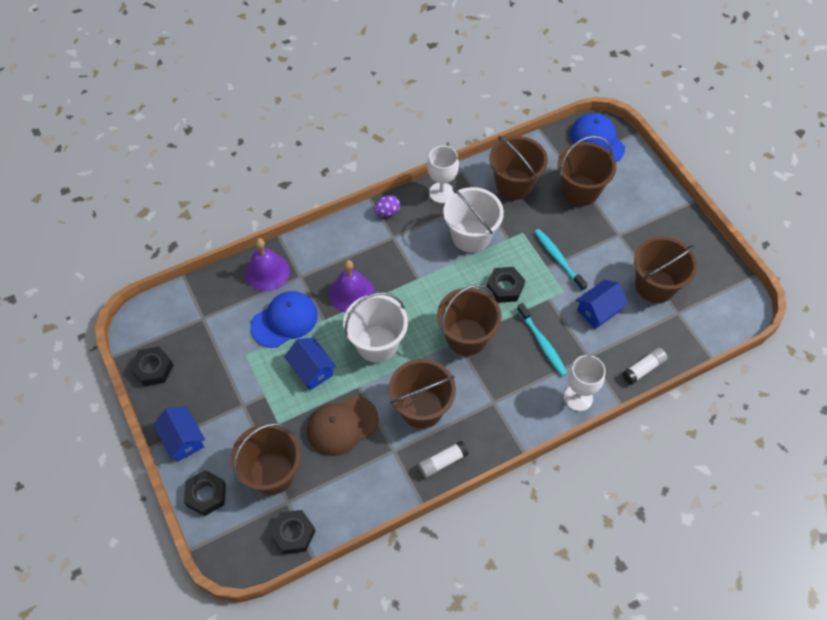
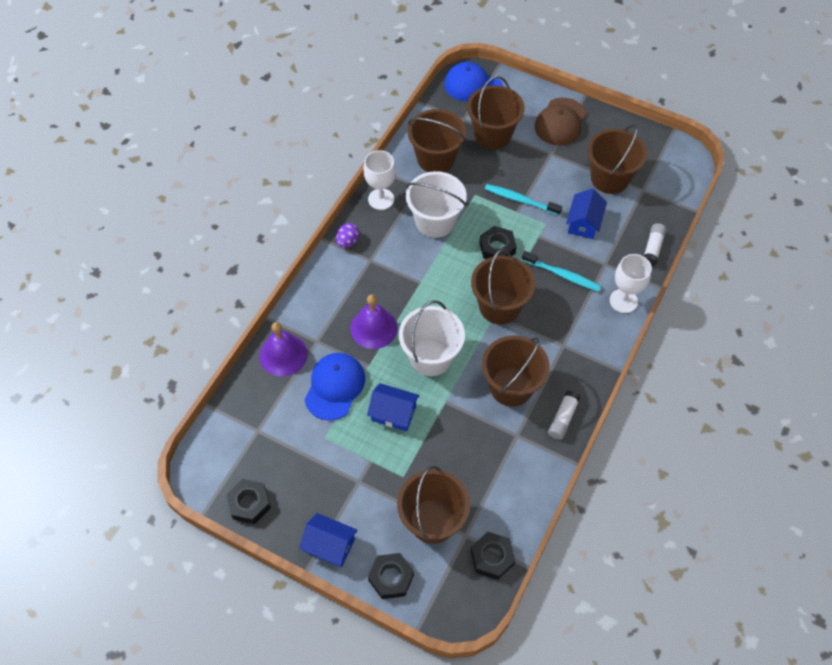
camera: 35 degrees left, 0 degrees up
(342, 425) = (458, 442): brown cap -> brown cap (560, 122)

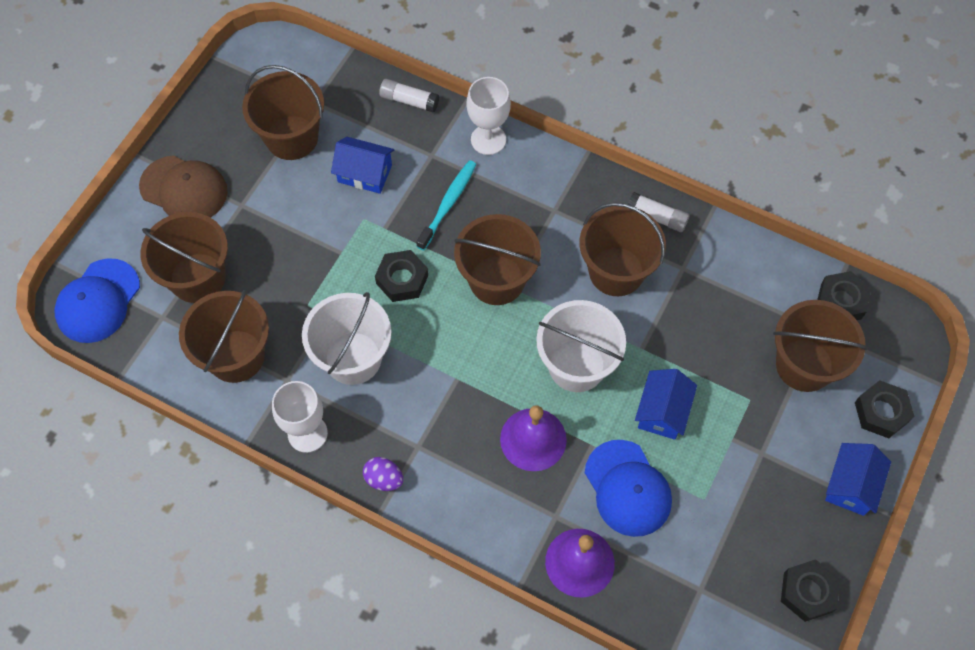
camera: 90 degrees left, 5 degrees up
(335, 387) = (627, 488): blue cap -> blue cap turned 135 degrees counterclockwise
(520, 200) = (322, 247): turquoise toothbrush -> none

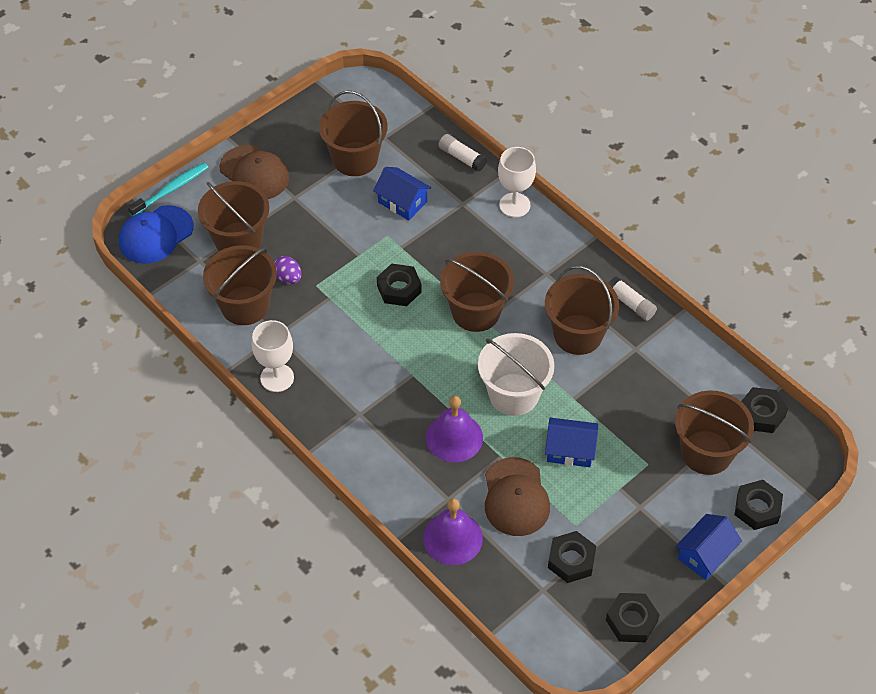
camera: 20 degrees right, 10 degrees down
(353, 358) = (335, 334): white bucket -> none
(384, 479) = (323, 429): purple egg -> purple egg (288, 278)
(448, 204) = (460, 244): turquoise toothbrush -> turquoise toothbrush (171, 190)
(627, 488) = (515, 497): blue cap -> brown cap
(662, 411) = (570, 450): blue house -> blue house turned 60 degrees clockwise
(716, 543) = (571, 560): none -> black nut

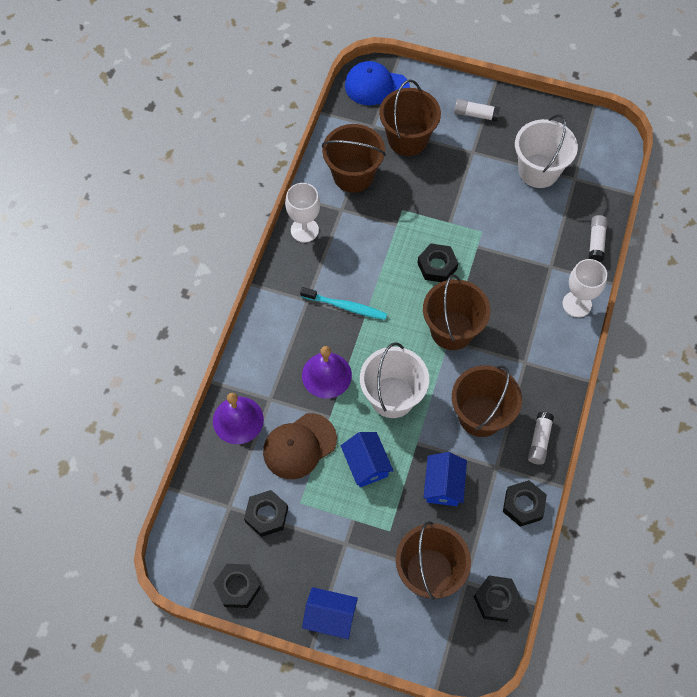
camera: 60 degrees right, 10 degrees up
(171, 190) = (422, 73): turquoise toothbrush -> turquoise toothbrush (345, 306)
(254, 173) = (475, 114): brown cap -> white glue stick
(288, 278) = (396, 188): purple egg -> none
(355, 159) = (538, 171): brown bucket -> white bucket
(402, 202) = (521, 224): blue house -> blue house (443, 485)
(757, 508) = (399, 639): black nut -> black nut (523, 505)

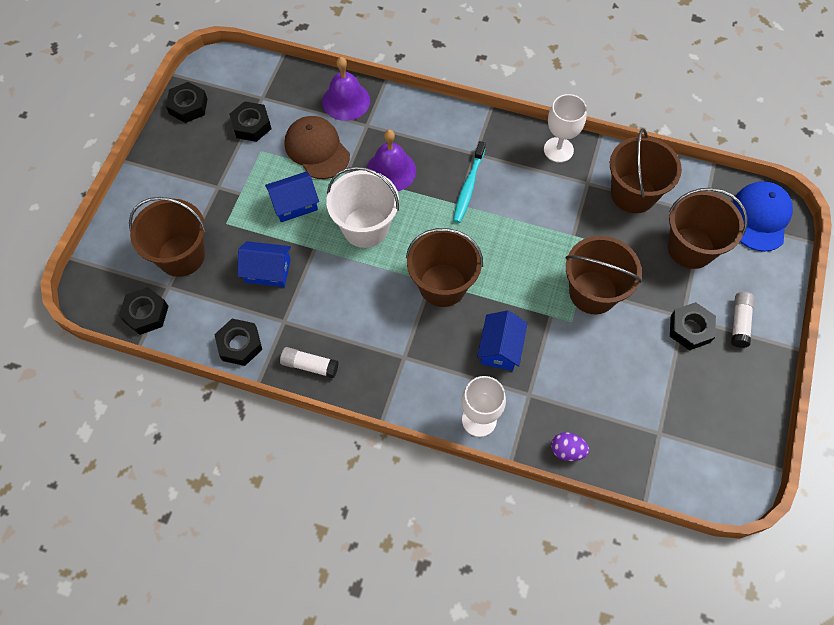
camera: 90 degrees right, 0 degrees up
(330, 616) = (151, 175): blue house -> blue house (500, 348)
(437, 266) = (522, 273): black nut -> black nut (690, 329)
(480, 415) = (341, 309): brown bucket -> brown bucket (593, 292)
(538, 171) = (665, 390): white bucket -> none
(596, 242) = (567, 450): white glue stick -> purple egg

